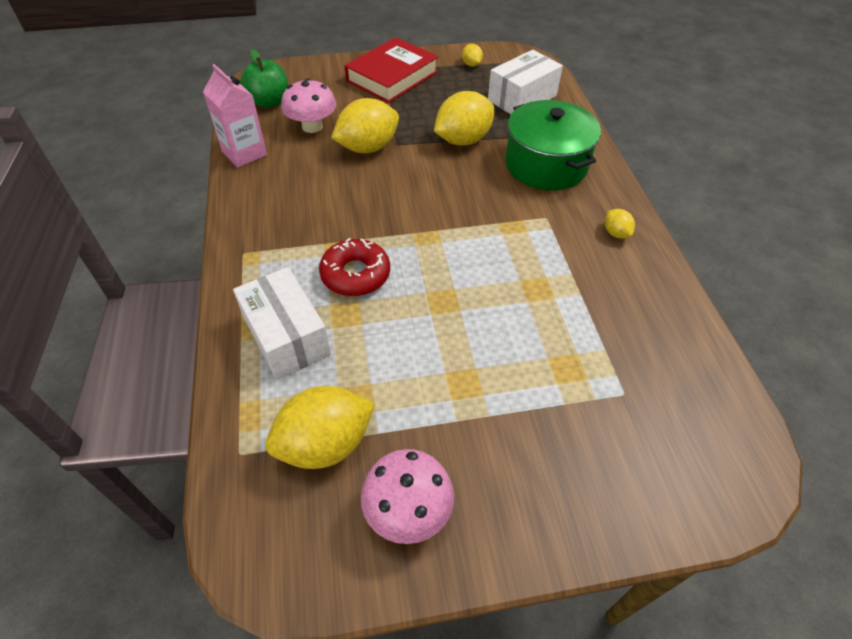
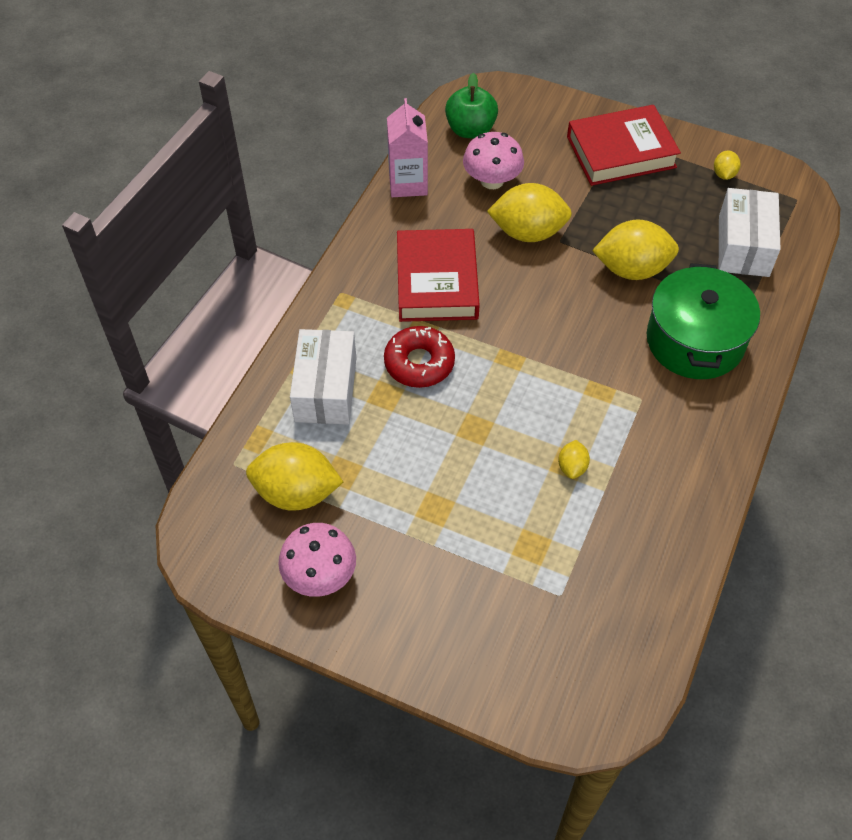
camera: 35 degrees right, 5 degrees up
(322, 209) = (437, 281): none -> red book
(522, 98) = (743, 246): white box -> white box turned 75 degrees counterclockwise
(615, 233) = (697, 451): yellow lemon -> yellow lemon (572, 467)

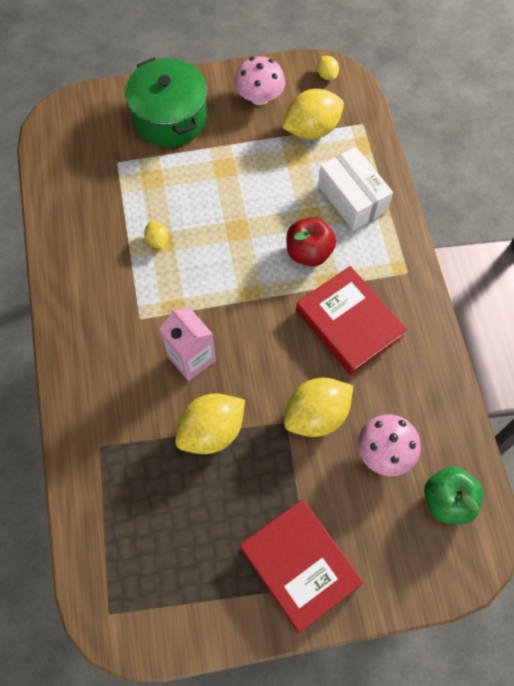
camera: 145 degrees right, 10 degrees up
(408, 183) = (447, 403): pink carton -> pink carton (191, 358)
(419, 363) = (309, 252): red donut -> red apple
(621, 152) = (300, 566): red book -> red book turned 75 degrees counterclockwise
(695, 340) = (126, 392): green pot -> green pot (170, 117)
(724, 174) = (191, 601): yellow lemon -> yellow lemon (327, 75)
(743, 246) = (132, 519): white box -> none

